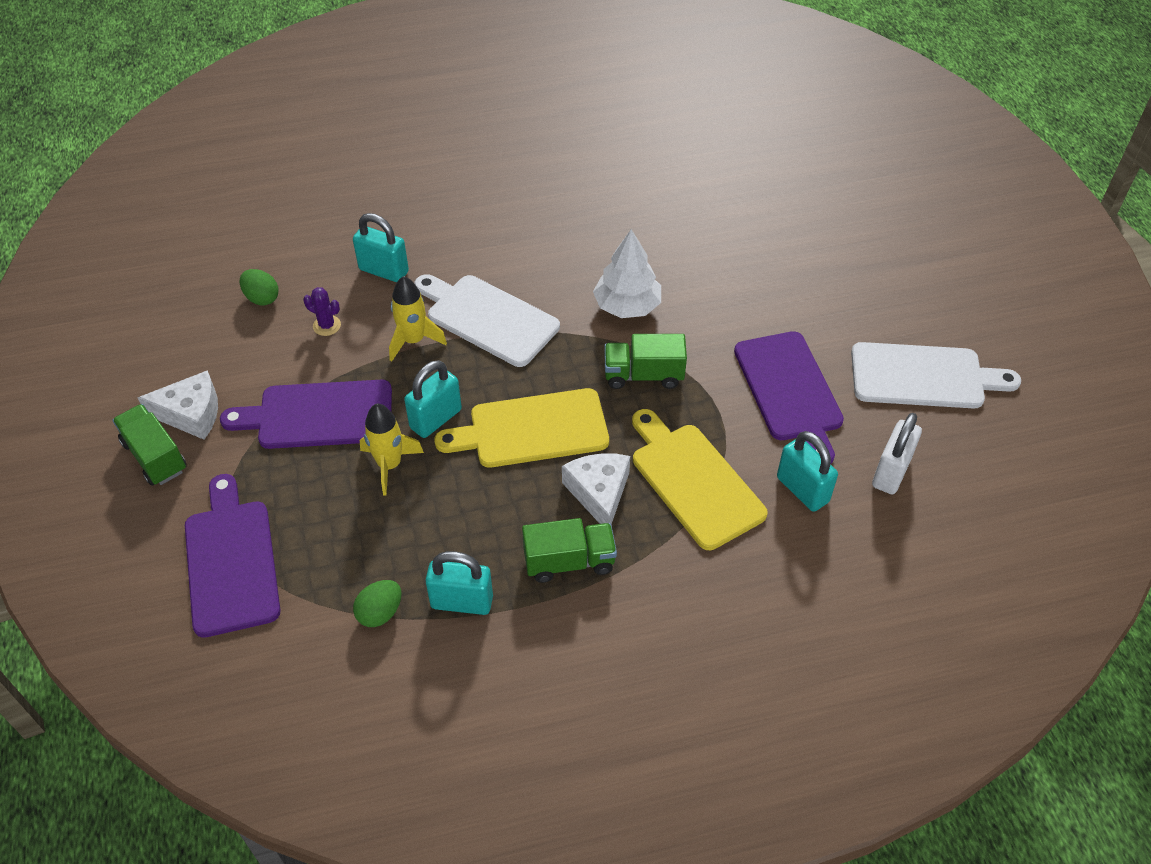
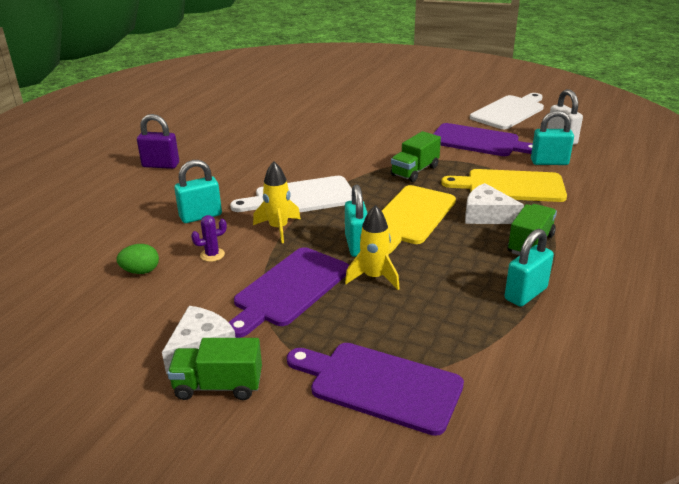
camera: 50 degrees left, 20 degrees down
(380, 613) = (503, 331): green egg -> none
(450, 172) = (161, 165): none -> purple padlock
(627, 306) = (357, 157): white tree -> none

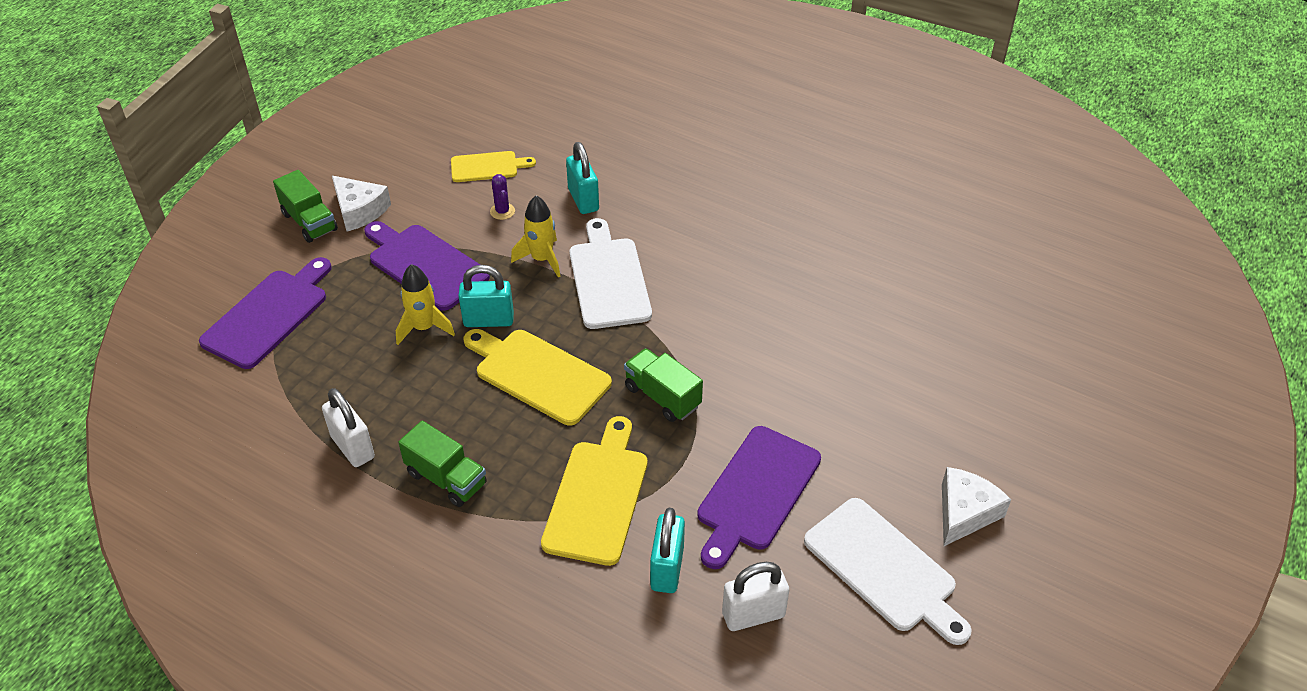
camera: 95 degrees right, 15 degrees up
(141, 271) = (487, 167): green egg -> yellow cutting board
(161, 165) = (716, 161): purple padlock -> none
(218, 386) = (309, 222): green truck -> green truck turned 135 degrees clockwise
(487, 215) = (524, 451): white cheese -> white cheese (964, 513)
(525, 294) = (353, 447): turquoise padlock -> white padlock

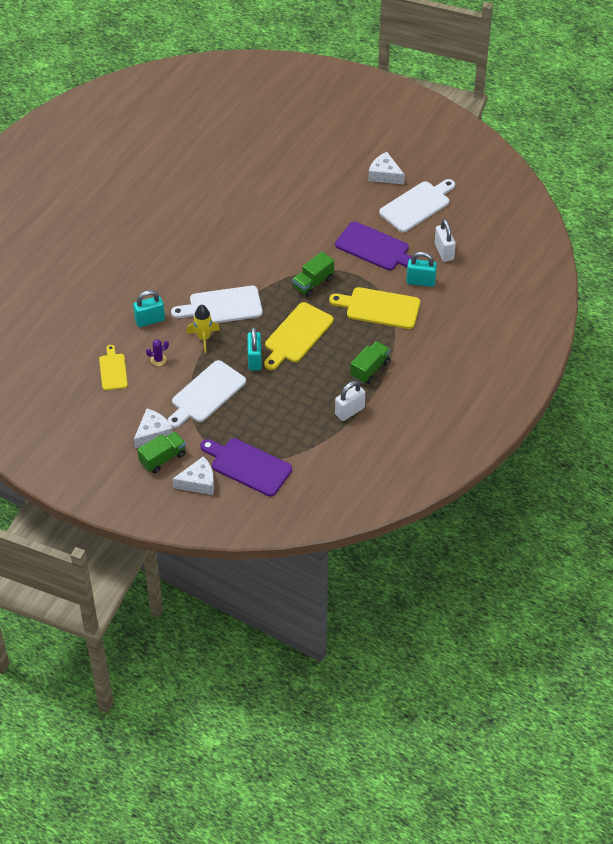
camera: 90 degrees left, 5 degrees up
(254, 260) = (198, 482): none -> white cheese
(424, 328) = (260, 389): yellow rocket -> none
(425, 264) = (206, 394): purple cutting board -> white cutting board

